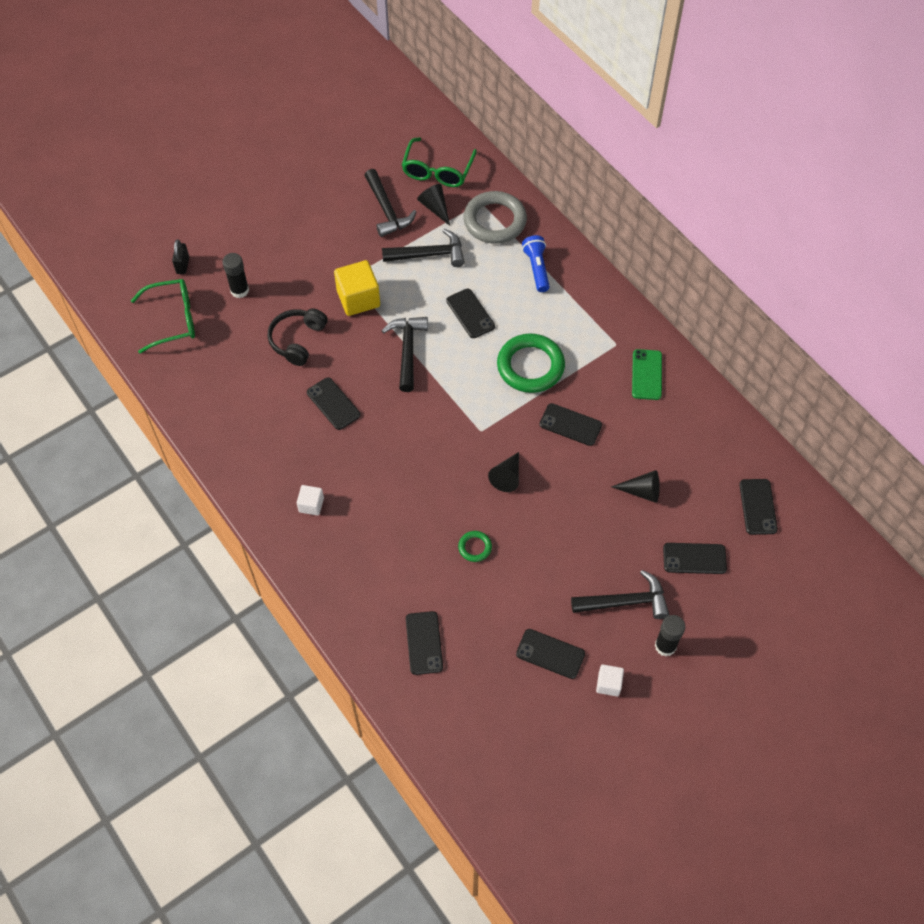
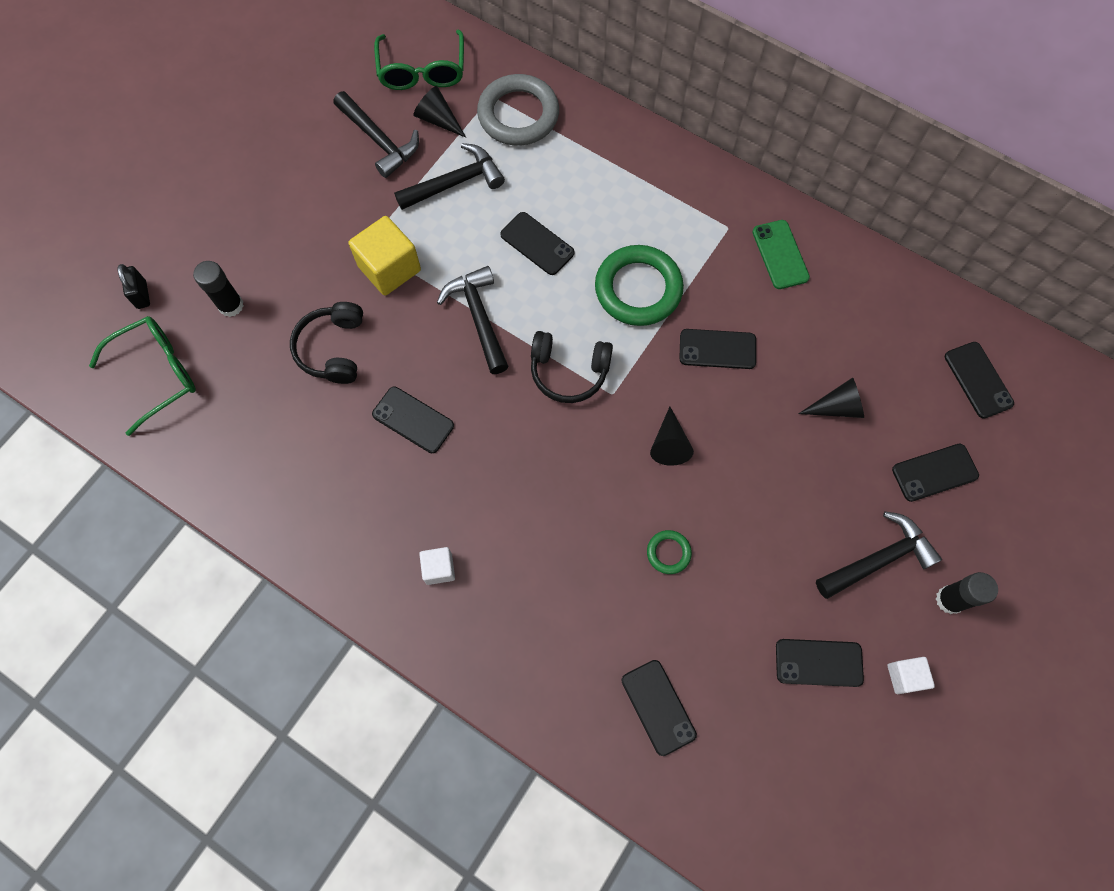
camera: 20 degrees left, 10 degrees up
(456, 406) = (569, 371): none -> black headphones
(536, 268) = (594, 160): blue flashlight -> none

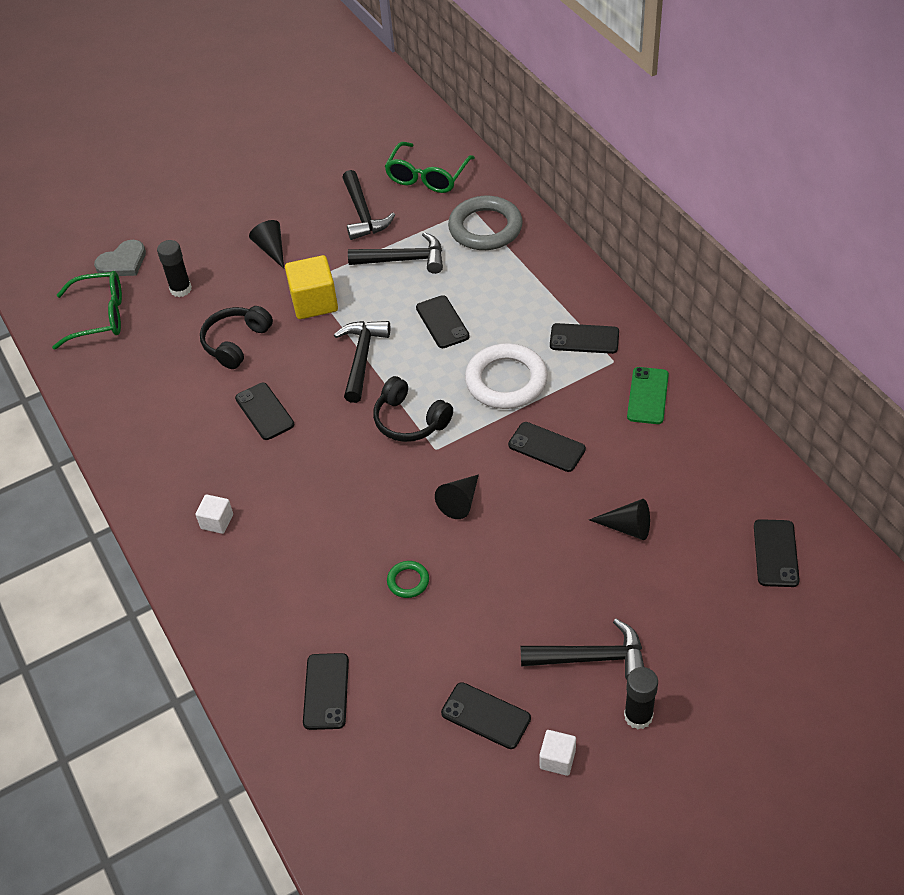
camera: 30 degrees right, 20 degrees down
(142, 295) = (123, 262): black padlock -> grey heart
(438, 119) = (418, 213): black cone -> black cone (271, 249)
(638, 289) = (506, 381): green ring -> white ring
(934, 472) = (687, 611): black phone -> black phone (584, 339)

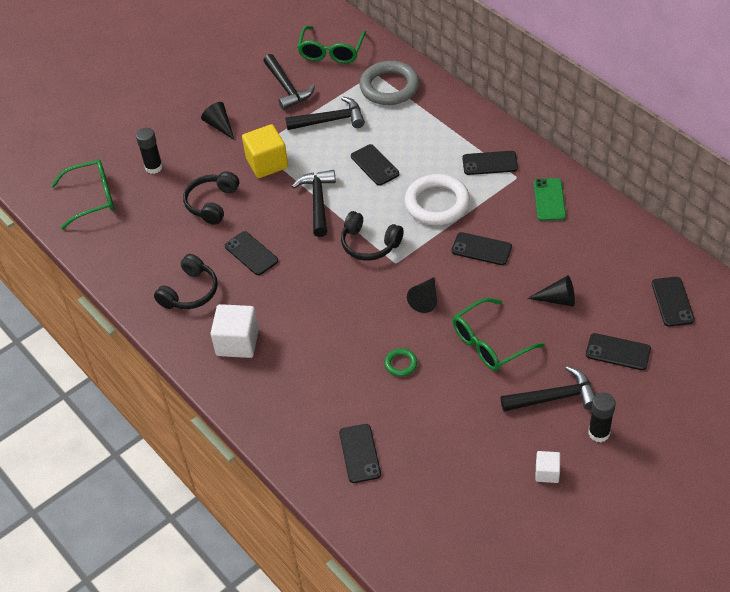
camera: 10 degrees left, 0 degrees up
(123, 262) = (98, 152): grey heart -> none
(179, 449) = (190, 292): none -> black headphones
(217, 521) = (237, 342): white cube -> white cube, size x1.82
(485, 716) = (486, 451): black phone -> black phone (618, 352)
(527, 571) = (490, 343): none -> green glasses

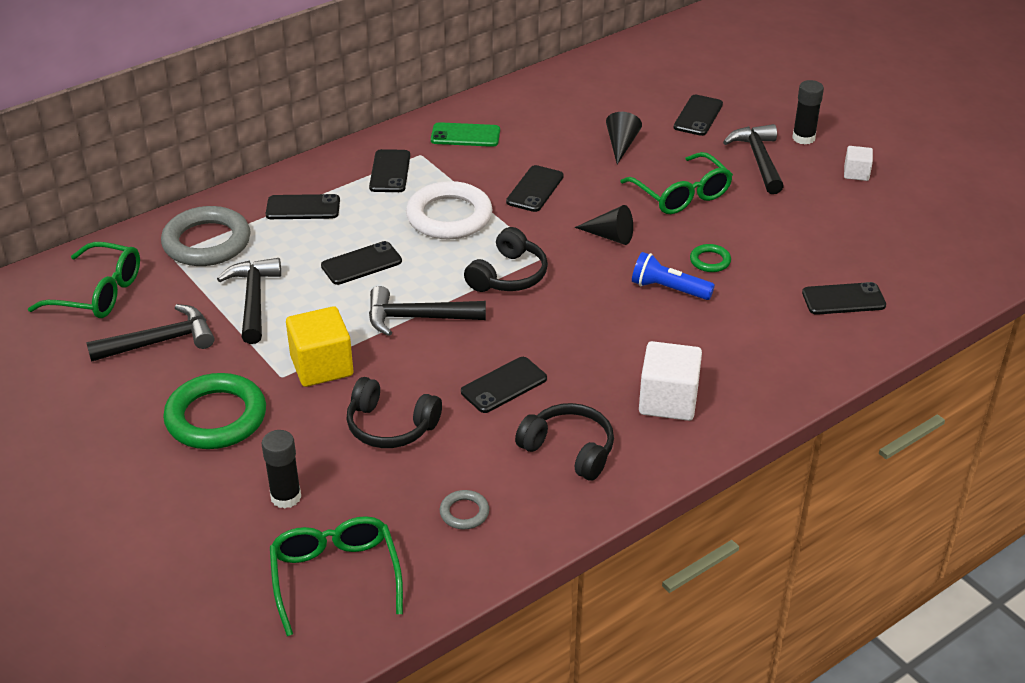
camera: 90 degrees left, 10 degrees down
(137, 247) = (464, 512): none -> grey ring
(220, 126) = (216, 417): black cone -> green ring
(362, 338) = (668, 289): none -> blue flashlight
(672, 302) = (632, 77): black phone -> black phone (303, 208)

